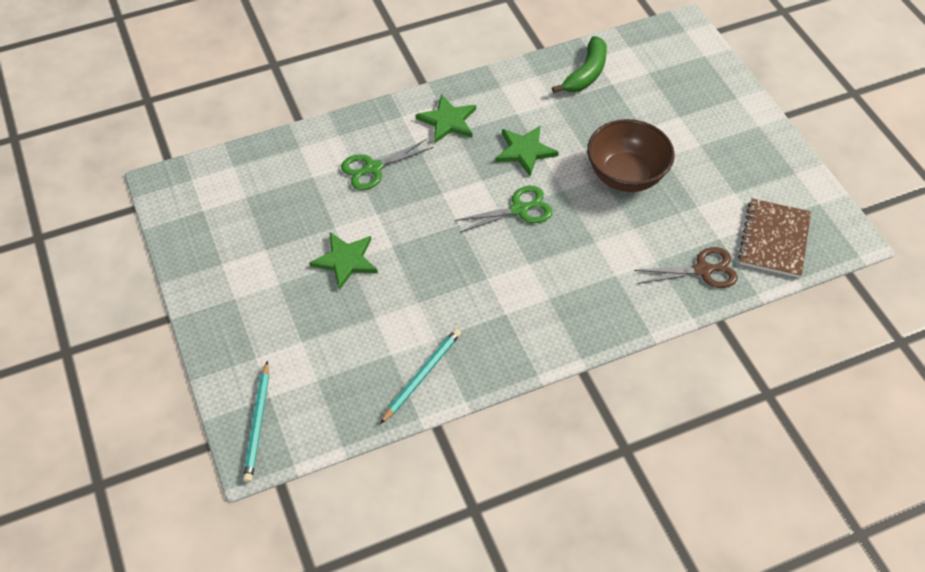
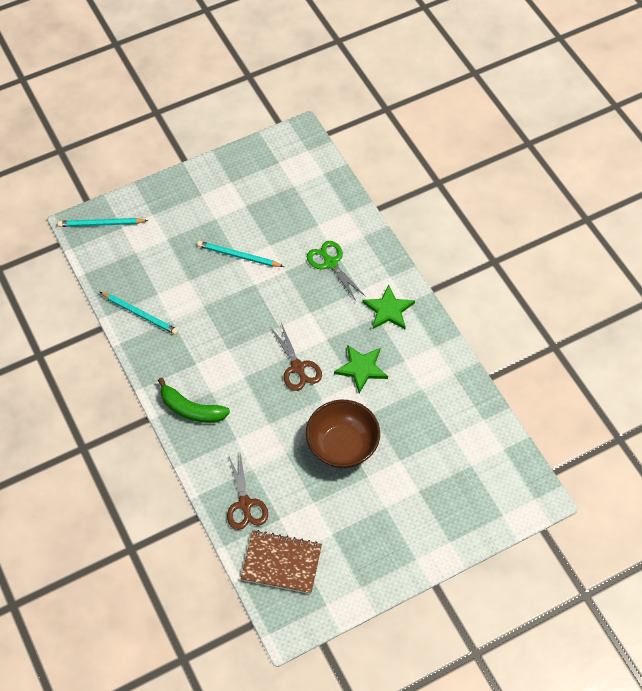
camera: 85 degrees right, 5 degrees up
(345, 261) = (238, 256): green star -> turquoise pencil
(519, 209) = (297, 367): green scissors -> brown scissors
(586, 73) = (461, 413): green banana -> green banana (191, 409)

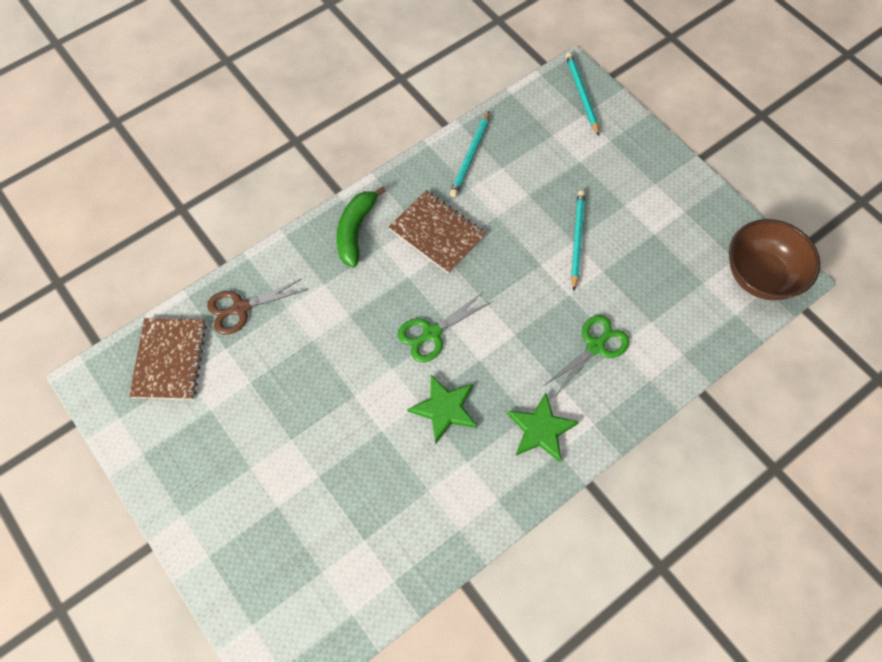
camera: 80 degrees right, 5 degrees up
(209, 350) = (437, 233): none -> brown notebook
(297, 367) = (432, 333): brown scissors -> green scissors
(342, 446) = (329, 403): brown bowl -> brown bowl (761, 276)

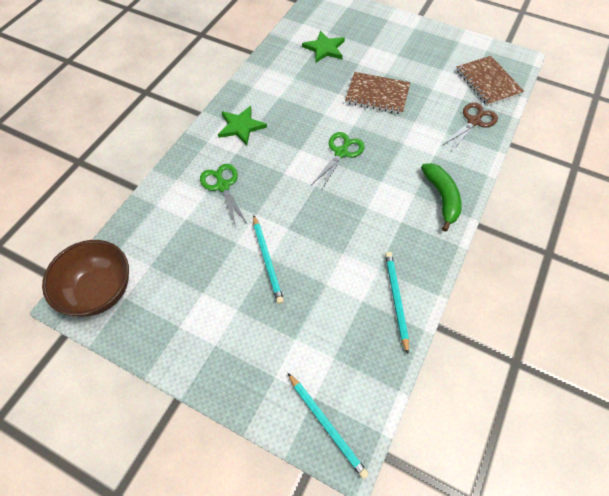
camera: 155 degrees right, 5 degrees down
(437, 233) = (380, 220): brown notebook -> brown notebook (377, 94)
(444, 409) = (307, 116): green star -> green star (324, 48)
(595, 346) = (223, 186): green scissors -> green scissors turned 135 degrees clockwise

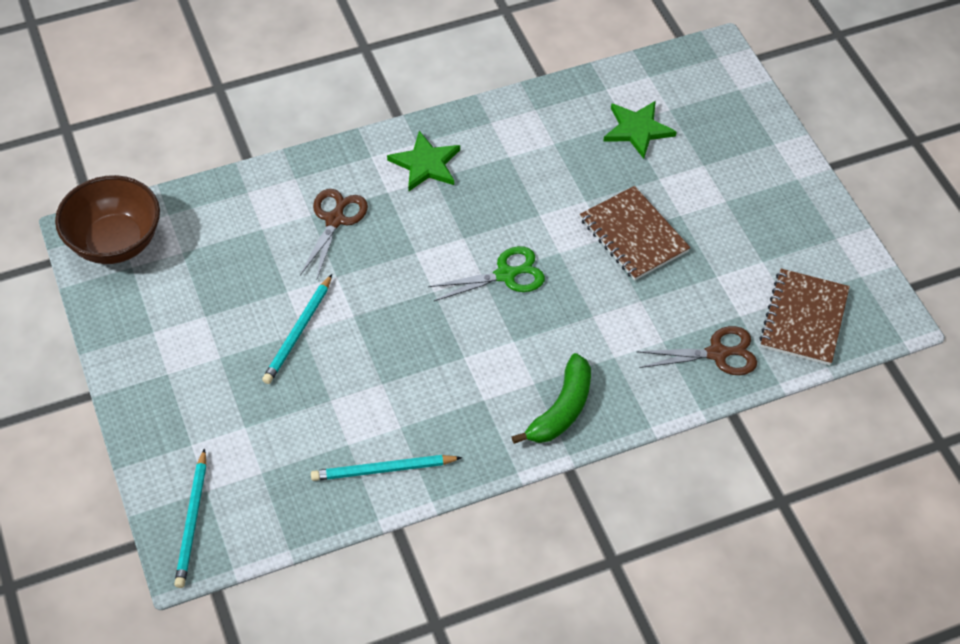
camera: 40 degrees right, 5 degrees down
(223, 186) = (335, 220): green scissors -> brown scissors
(396, 299) = (383, 470): turquoise pencil -> turquoise pencil turned 135 degrees counterclockwise

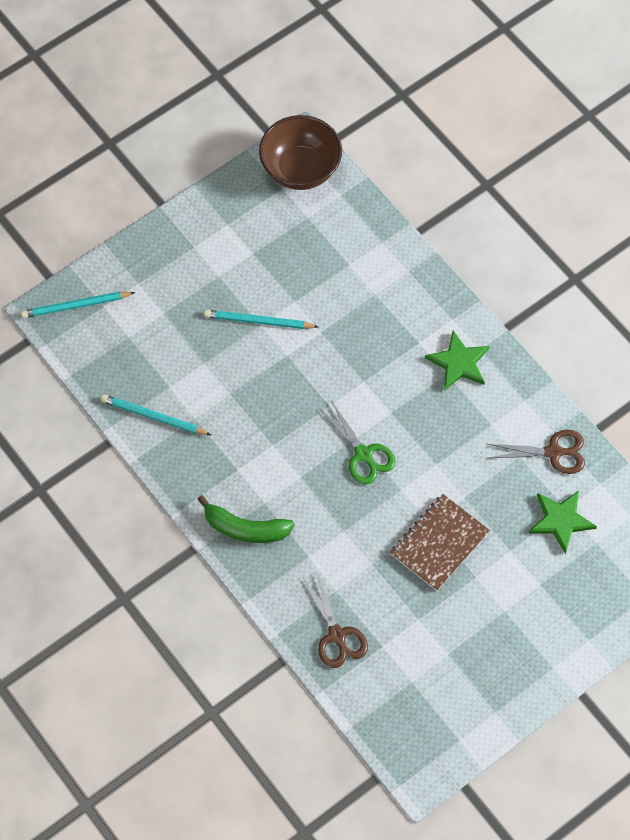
camera: 75 degrees right, 10 degrees up
(335, 220) = (375, 313): brown scissors -> brown scissors (553, 452)
(383, 470) = (153, 417): turquoise pencil -> turquoise pencil turned 45 degrees counterclockwise
(804, 319) = (396, 699): brown notebook -> none

